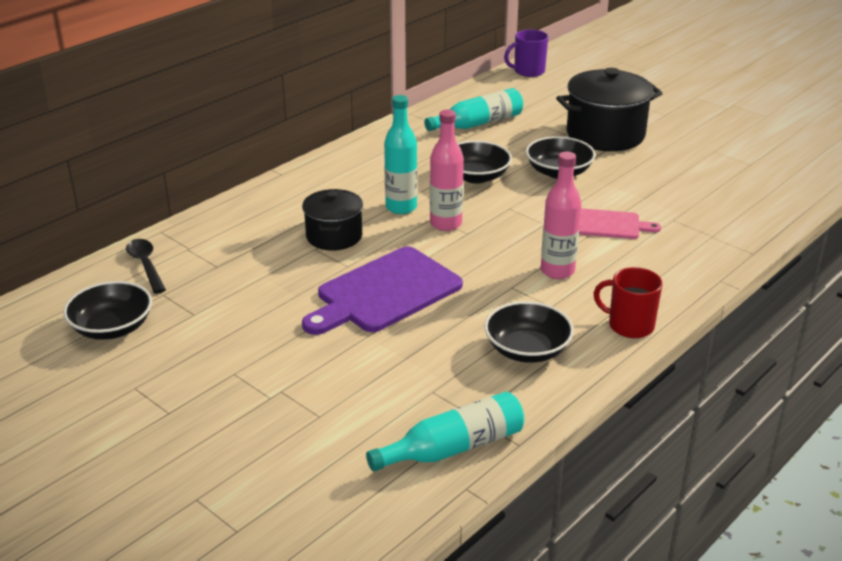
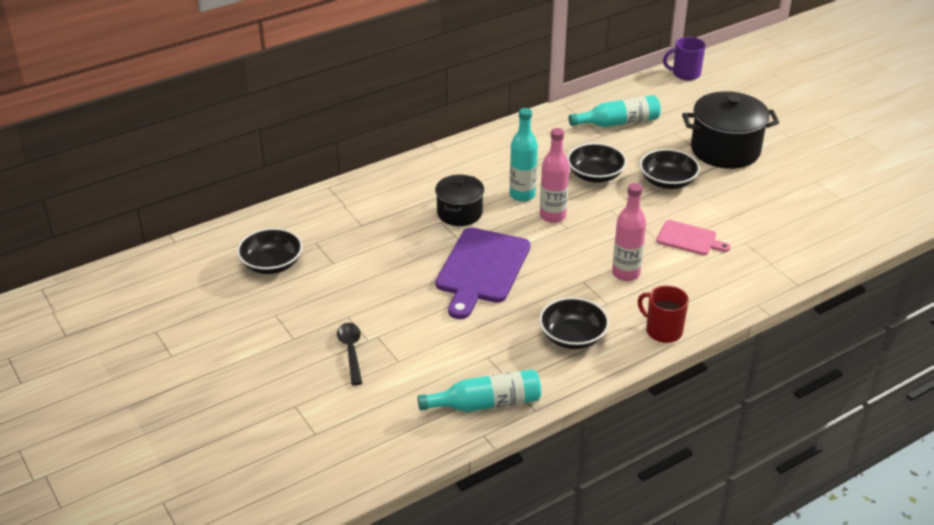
camera: 15 degrees right, 5 degrees up
(146, 265) = (309, 215): black spoon -> black spoon (351, 352)
(384, 292) = (481, 269): purple cutting board -> purple cutting board turned 45 degrees counterclockwise

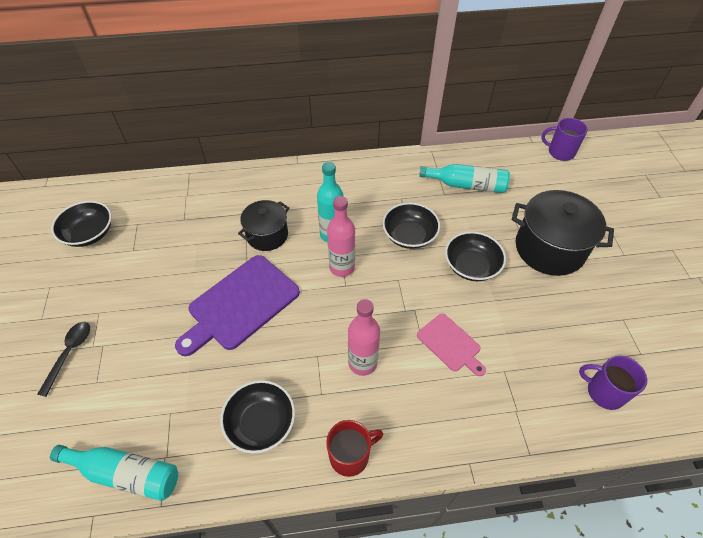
camera: 25 degrees right, 15 degrees up
(662, 331) = (350, 455): red mug -> red mug turned 90 degrees clockwise
(828, 231) = (604, 392): none -> purple mug

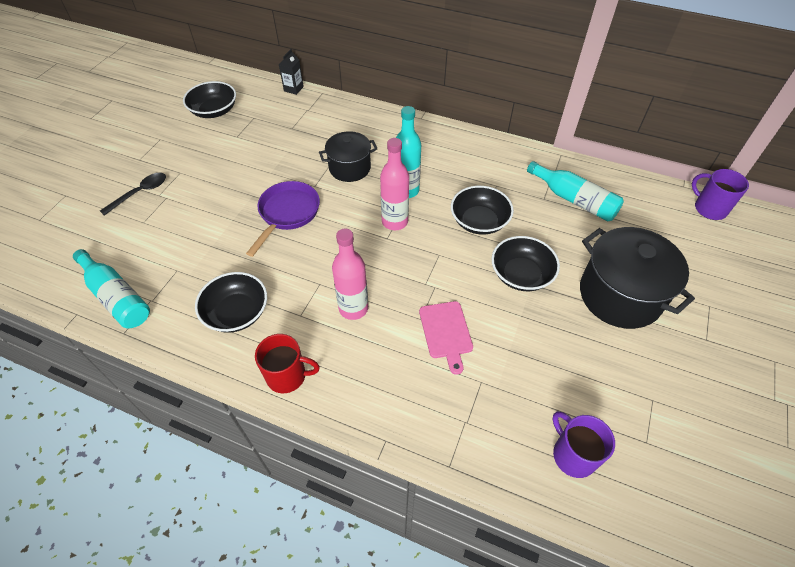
camera: 30 degrees right, 0 degrees up
(157, 179) = (293, 89): none -> black carton
(240, 304) = (287, 213): purple cutting board -> purple pan

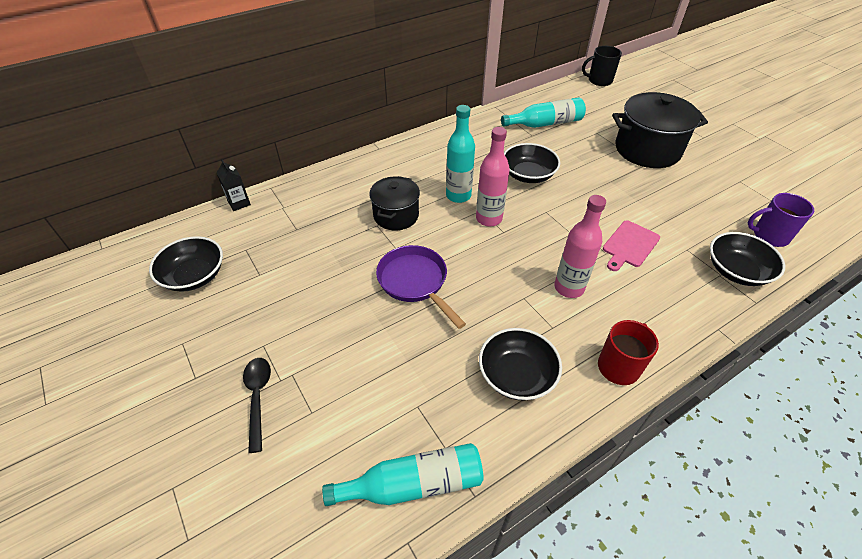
camera: 55 degrees left, 5 degrees down
(446, 332) = (629, 245): pink cutting board -> pink cutting board turned 105 degrees clockwise
(521, 274) = (598, 181): black bowl -> black bowl (736, 271)
(709, 208) = (599, 80): purple mug -> black mug

